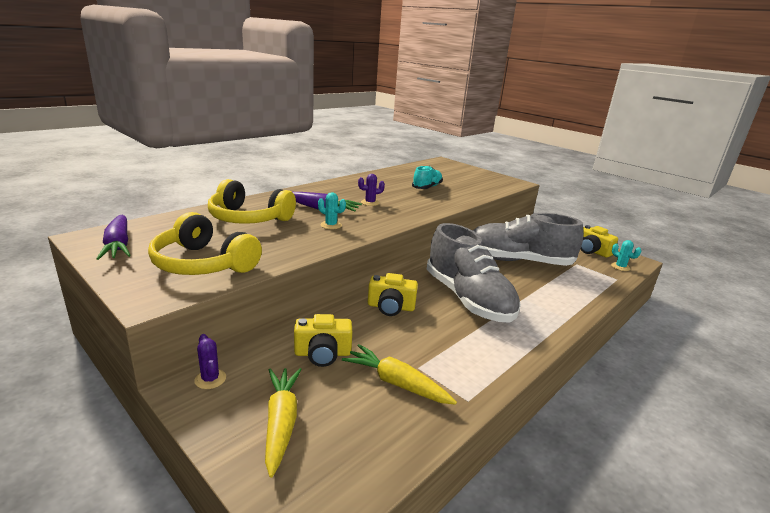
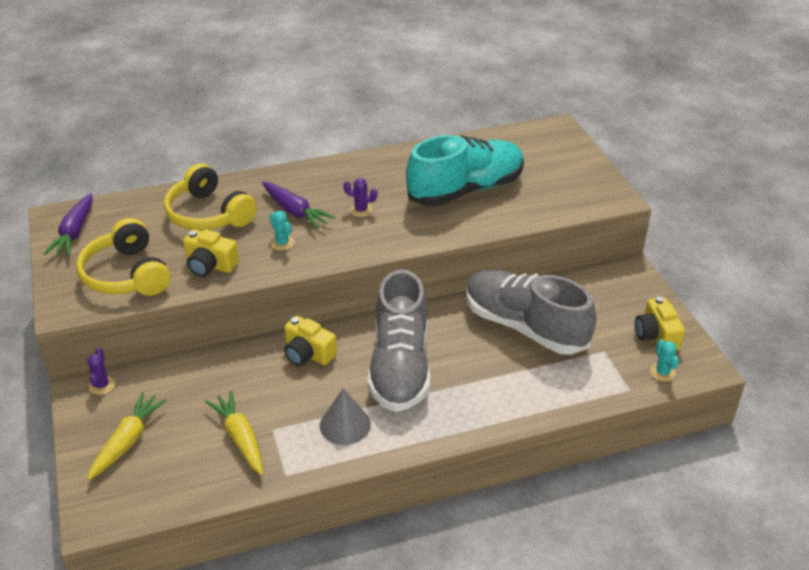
camera: 30 degrees right, 15 degrees up
(323, 353) = (203, 388): yellow camera -> yellow camera (210, 265)
(427, 187) = (466, 190): turquoise shoe -> turquoise shoe, size x2.02
(473, 346) = (345, 425): none -> grey cone

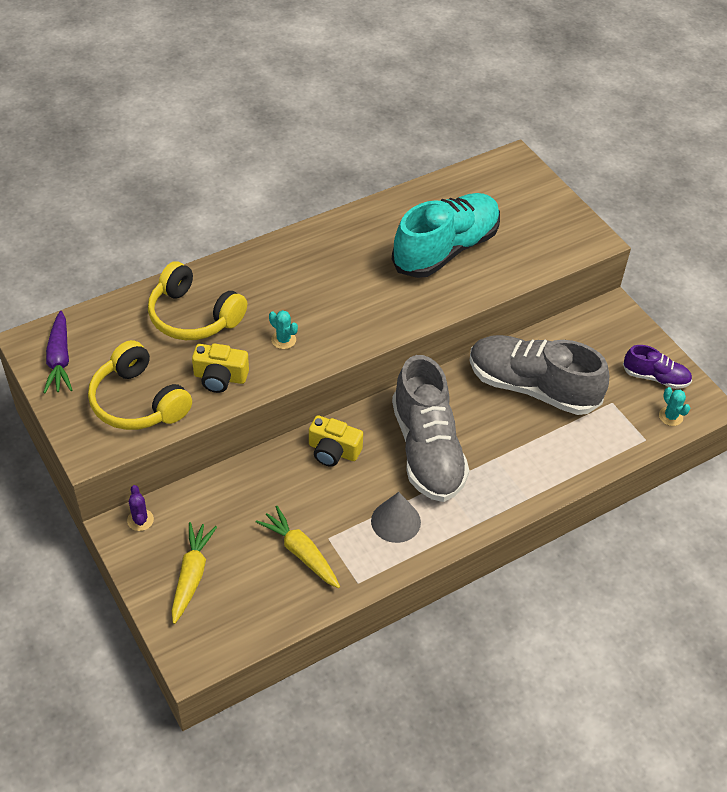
camera: 15 degrees left, 10 degrees up
(295, 211) = (282, 300): purple carrot -> none
(361, 210) = (349, 288): purple cactus -> none
(656, 335) = (655, 378): yellow camera -> purple shoe

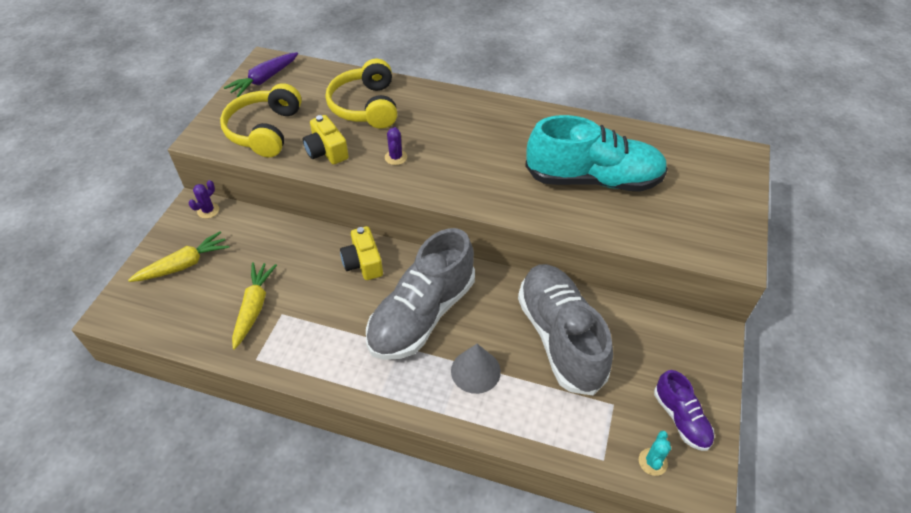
camera: 50 degrees right, 0 degrees up
(283, 340) = (396, 157): turquoise cactus -> purple cactus
(395, 521) = (334, 342): grey cone -> grey cone (475, 371)

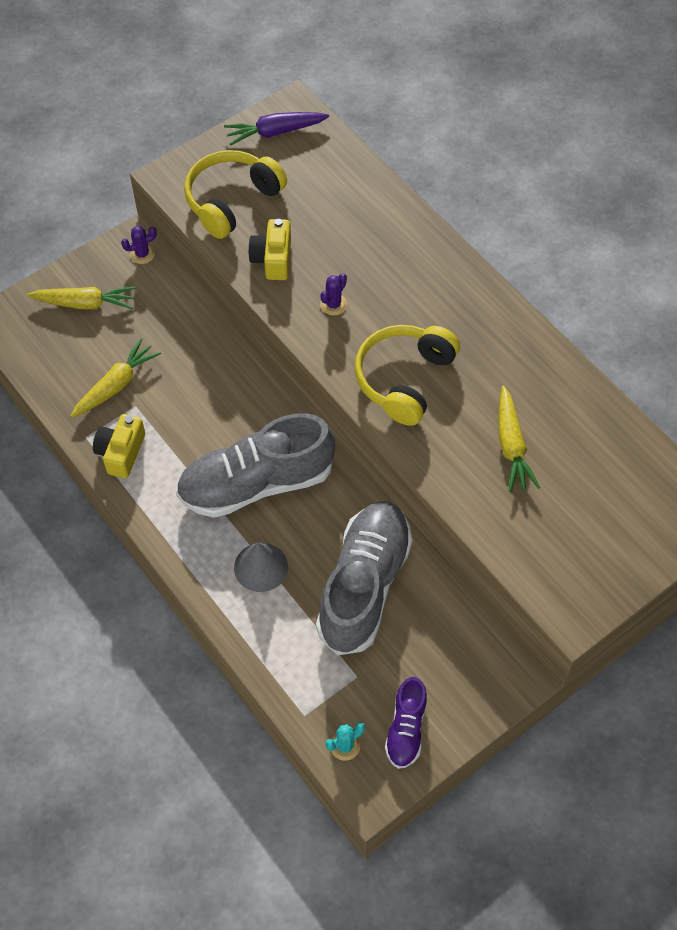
camera: 35 degrees right, 10 degrees up
(363, 263) = (243, 397): yellow camera -> yellow camera (121, 452)
(366, 106) = (352, 224): yellow headphones -> yellow headphones (404, 379)
(593, 179) = (511, 446): turquoise shoe -> yellow carrot

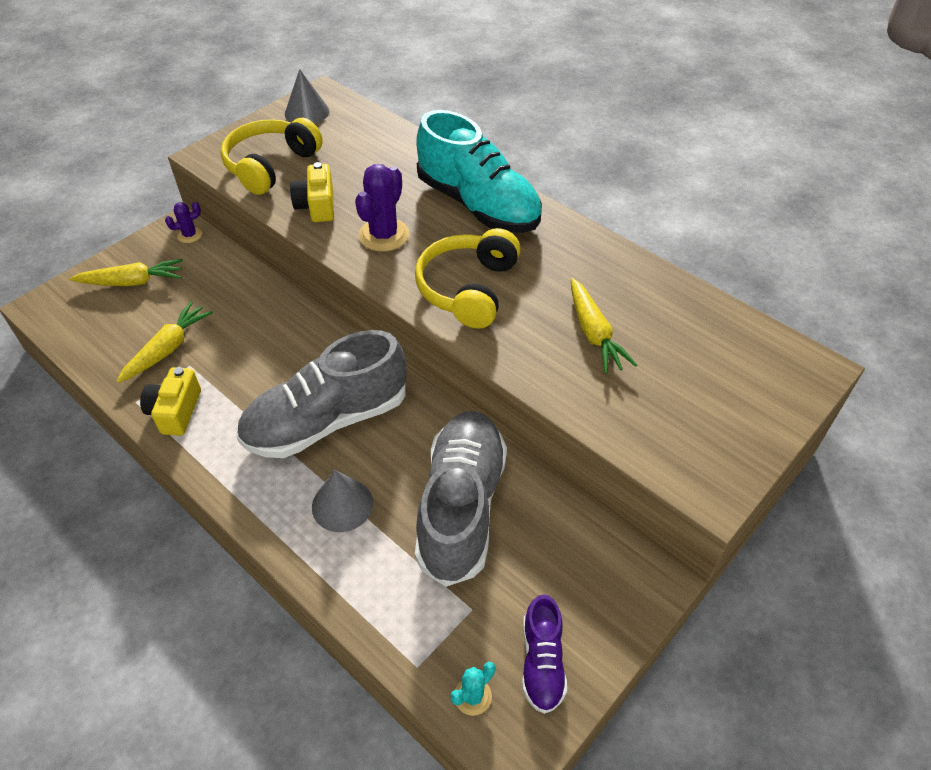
camera: 10 degrees left, 10 degrees down
(275, 132) = (307, 112): purple carrot -> grey cone
(333, 304) = (384, 235): purple cactus -> purple cactus, size x1.84
(432, 281) = (478, 205): none -> turquoise shoe

